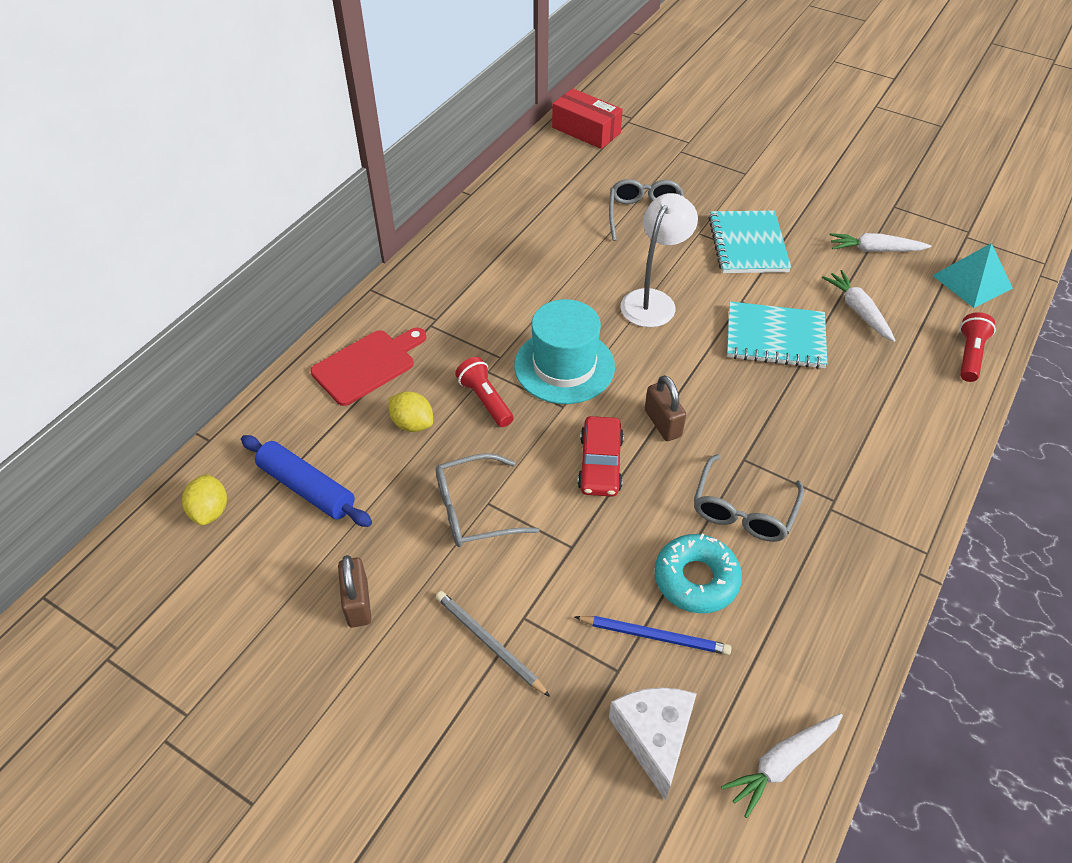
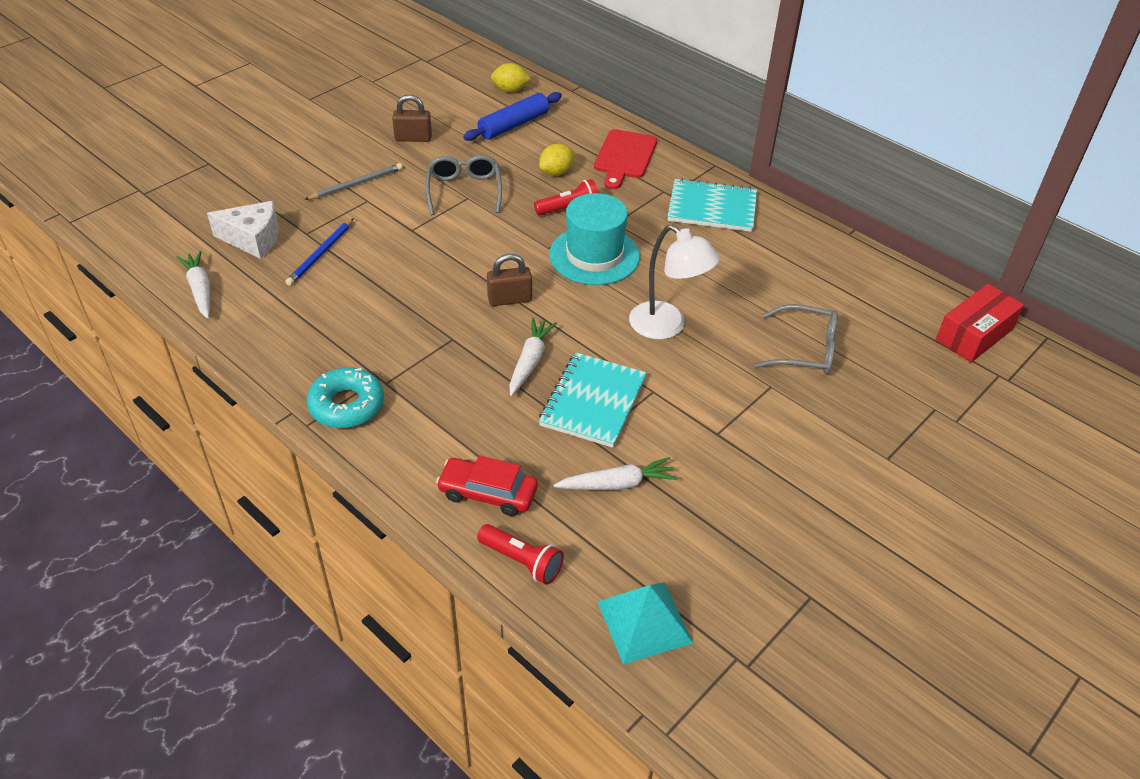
camera: 100 degrees right, 5 degrees down
(367, 365) = (624, 157): red cutting board -> red cutting board turned 45 degrees clockwise
(600, 463) = (481, 256): red car -> red car (488, 493)
(696, 579) = (354, 284): turquoise donut -> turquoise donut (347, 405)
(743, 510) = (401, 324): grey glasses -> none
(748, 244) = (745, 422): turquoise notebook -> turquoise notebook (712, 208)
(875, 250) = (721, 539): white carrot -> white carrot (530, 361)

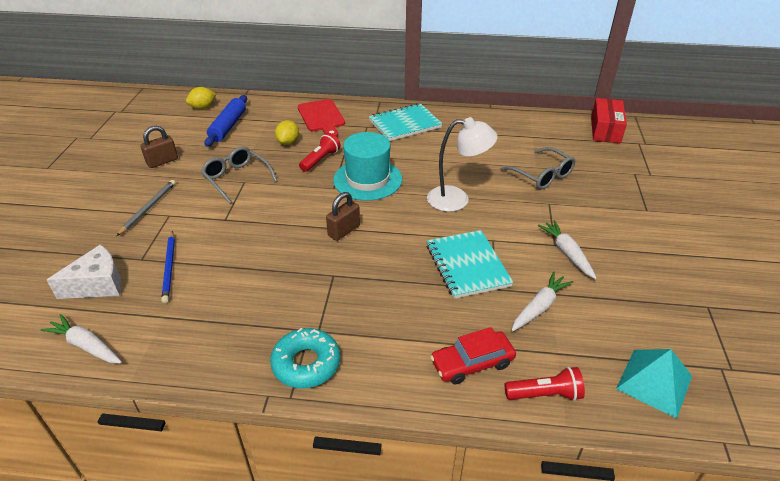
camera: 35 degrees left, 5 degrees down
(530, 361) = (401, 262): white carrot -> white carrot (567, 253)
(805, 350) = (542, 175): grey glasses -> grey glasses turned 75 degrees clockwise

